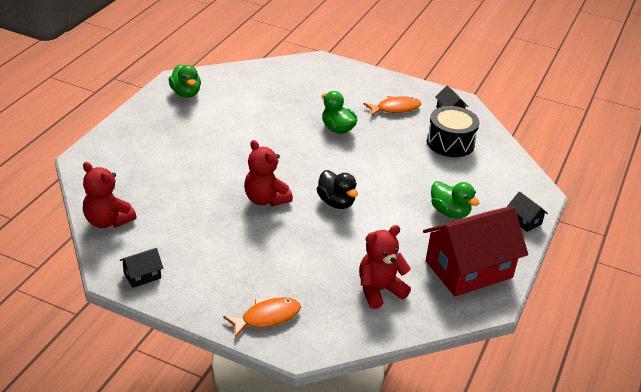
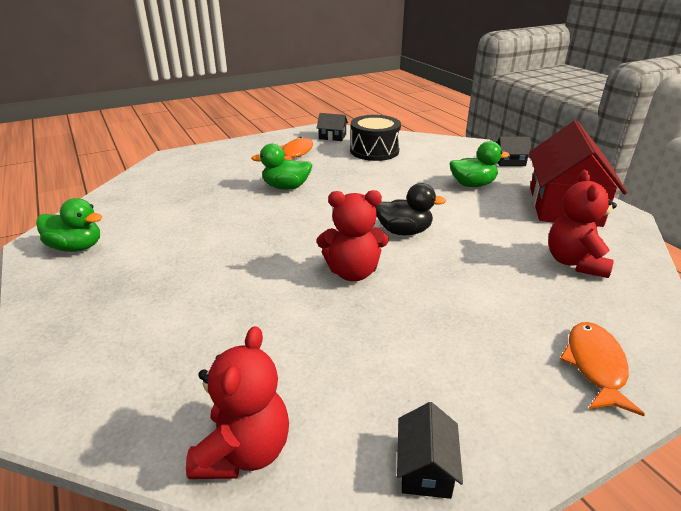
camera: 50 degrees left, 5 degrees down
(107, 221) = (244, 451): red teddy bear -> red teddy bear turned 60 degrees counterclockwise

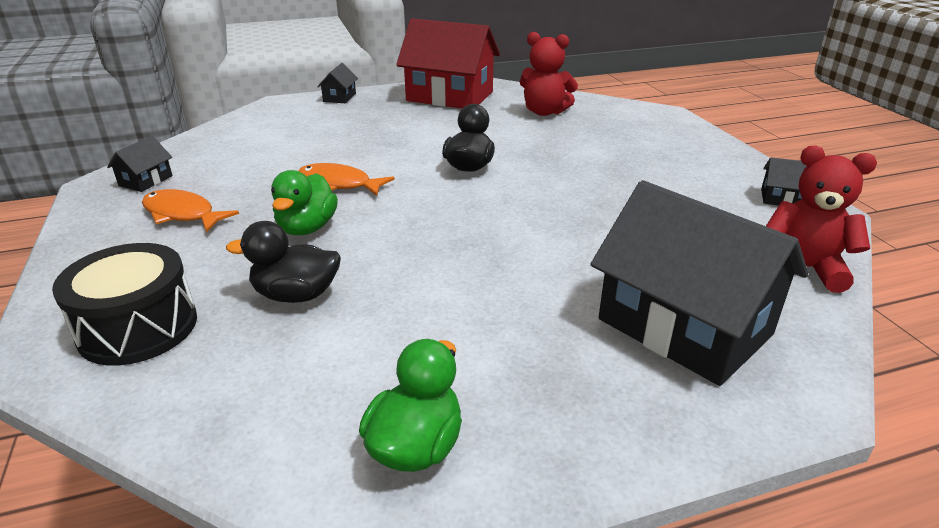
camera: 80 degrees left, 0 degrees up
(154, 348) = (684, 327): none -> black house
(211, 197) = (296, 295): none -> black duck
(352, 272) = (544, 201): red teddy bear -> none
(374, 151) = (236, 158): black drum -> black drum (138, 327)
(472, 185) = (382, 121): green duck -> none
(595, 366) = (671, 132): orange fish -> orange fish (339, 184)

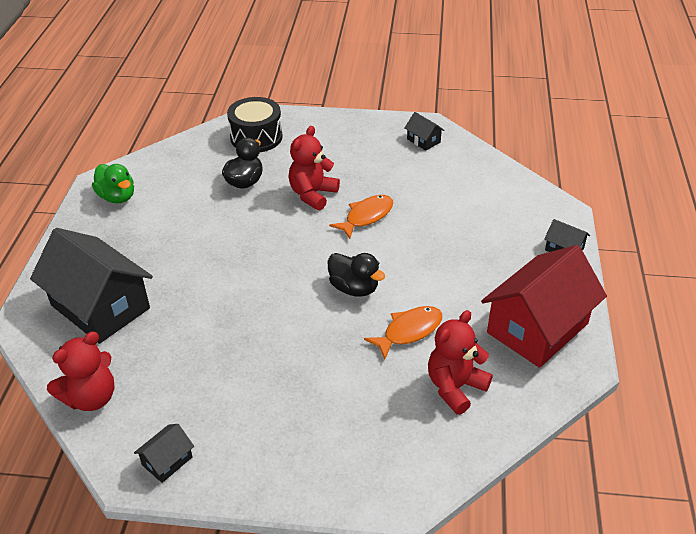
camera: 115 degrees right, 10 degrees up
(182, 214) = (364, 152): orange fish -> orange fish (409, 331)
(307, 228) = (312, 194): green duck -> red teddy bear
(684, 327) = (100, 307): black house -> black house turned 60 degrees clockwise

